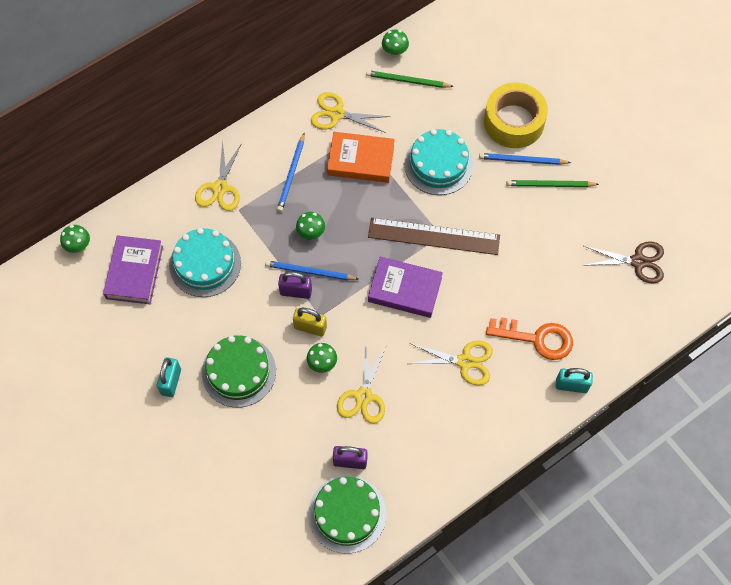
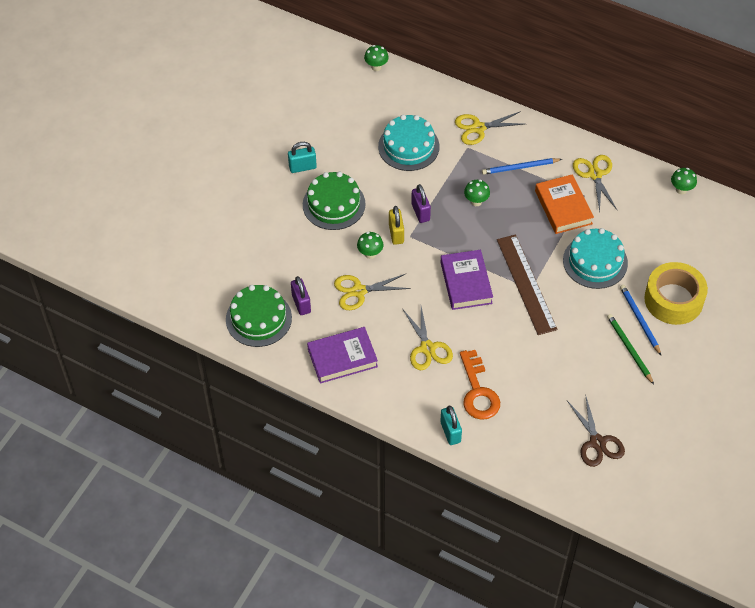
camera: 65 degrees right, 10 degrees down
(134, 272) = (376, 108): purple book -> purple book (342, 358)
(309, 272) = (442, 214): blue pencil -> none
(407, 81) = (660, 209): green pencil -> none

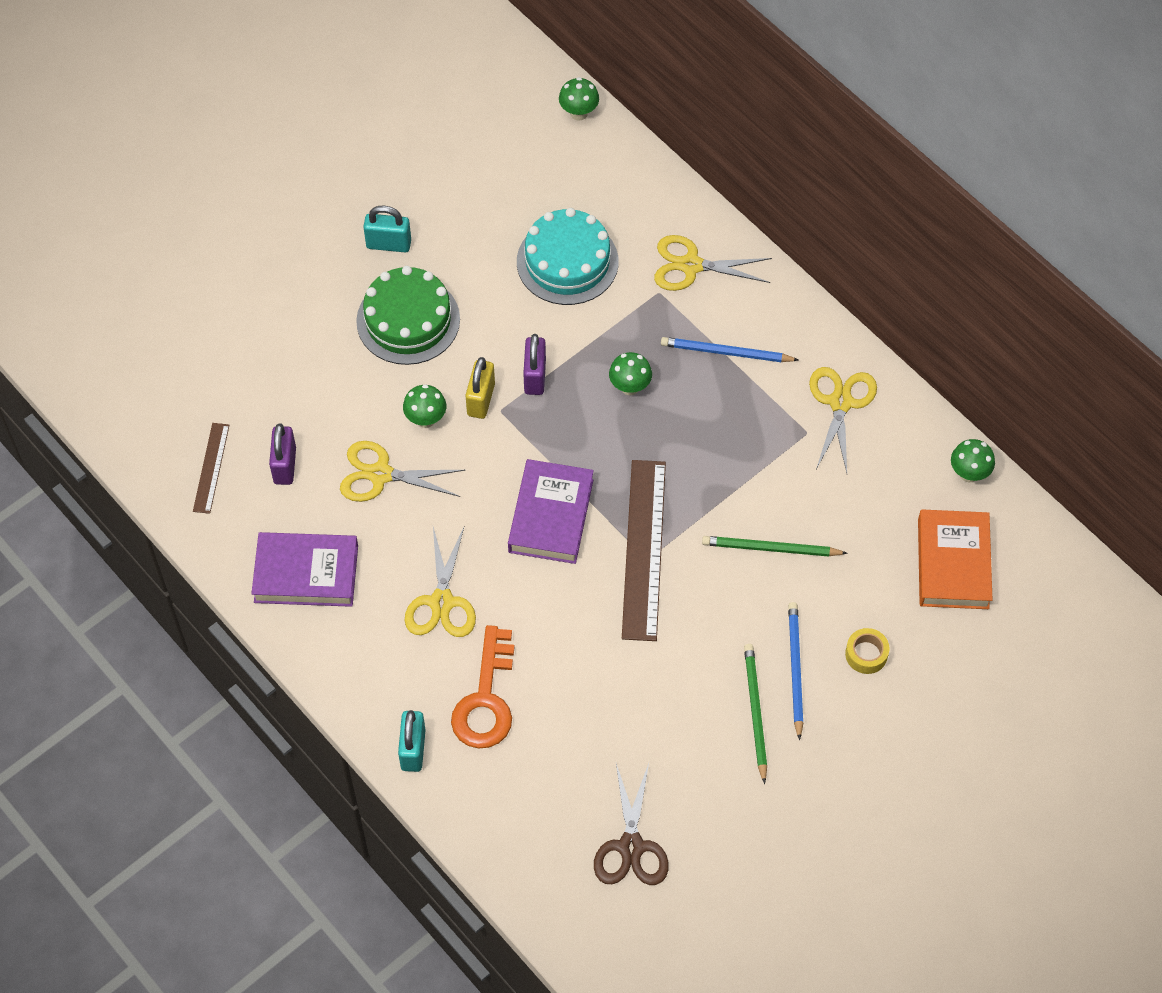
camera: 20 degrees right, 5 degrees up
(258, 318) = (211, 468): green cake -> brown ruler
(563, 207) = (763, 441): orange book -> orange book (953, 563)
(595, 261) = (770, 548): turquoise cake -> green pencil
(673, 299) = (866, 654): yellow tape -> yellow tape, size x0.42

